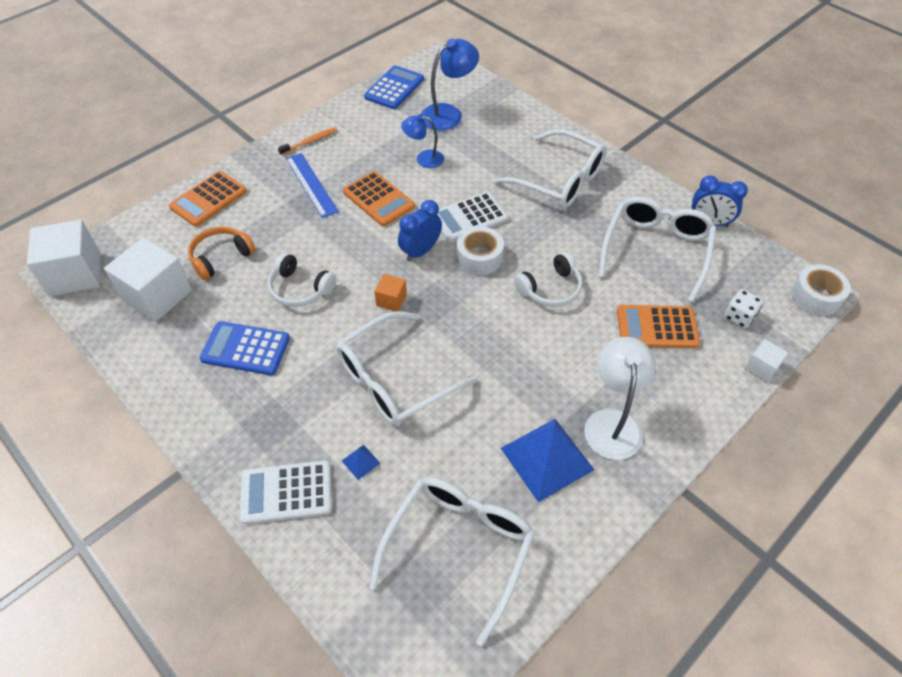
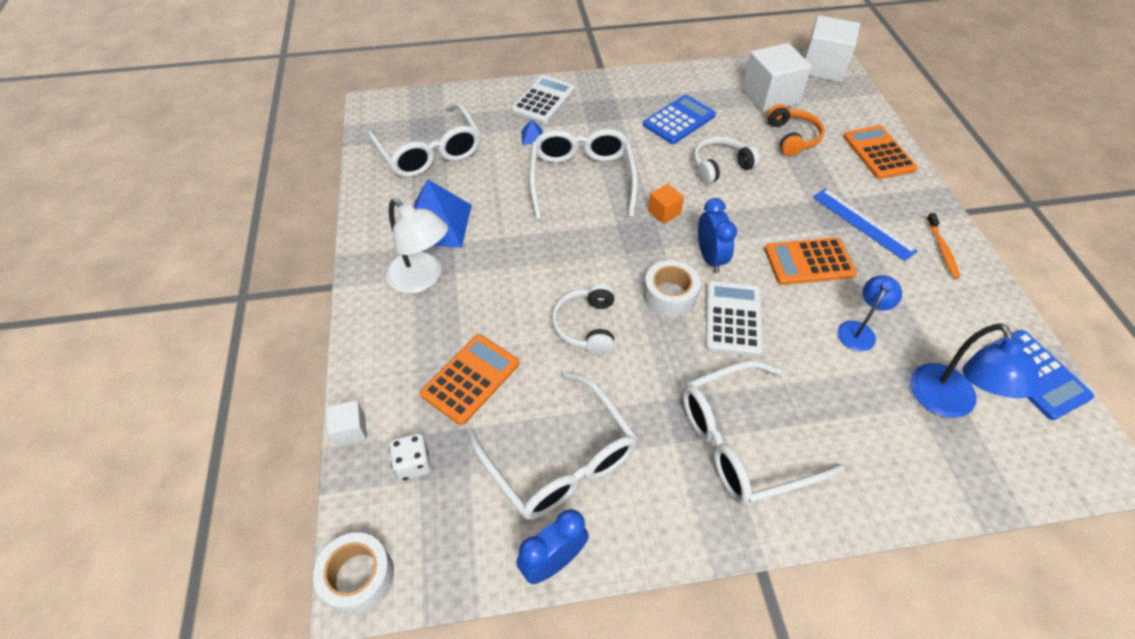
camera: 125 degrees right, 0 degrees up
(311, 184) = (862, 223): blue ruler -> blue ruler turned 45 degrees clockwise

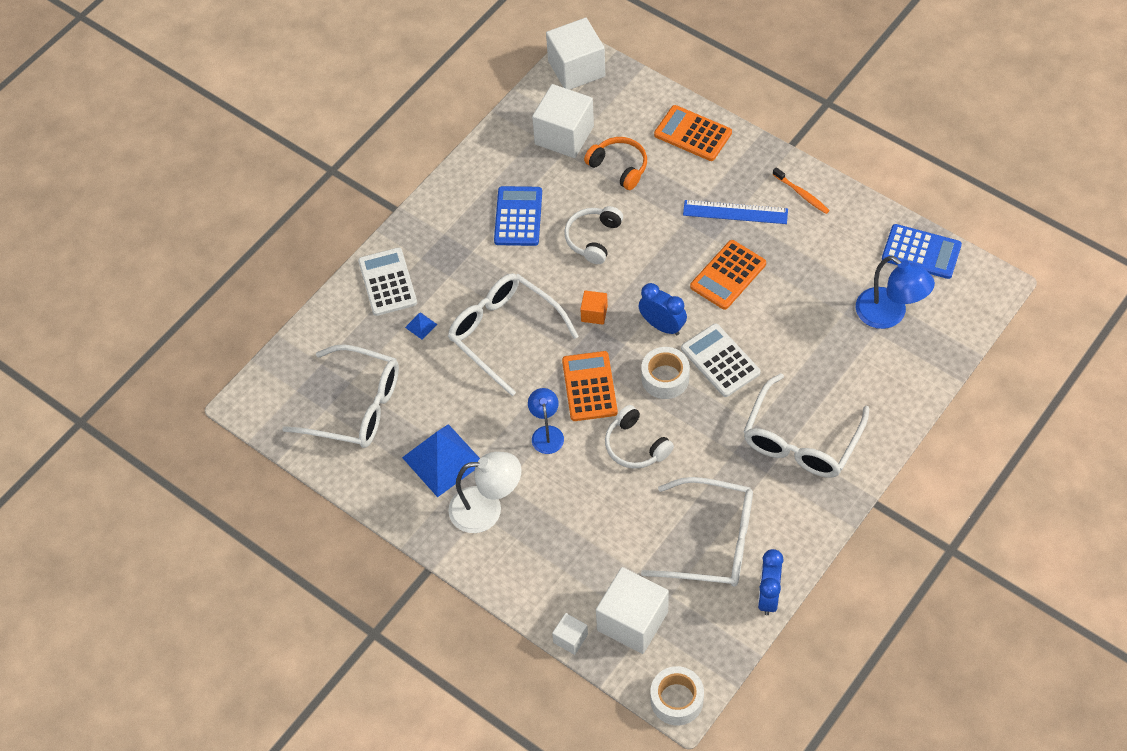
camera: 40 degrees left, 5 degrees up
(413, 464) = (632, 621): white dice -> white cube
(471, 379) = (604, 544): orange calculator -> orange calculator (589, 386)
(859, 330) = (802, 304): blue lamp -> blue lamp (546, 433)

